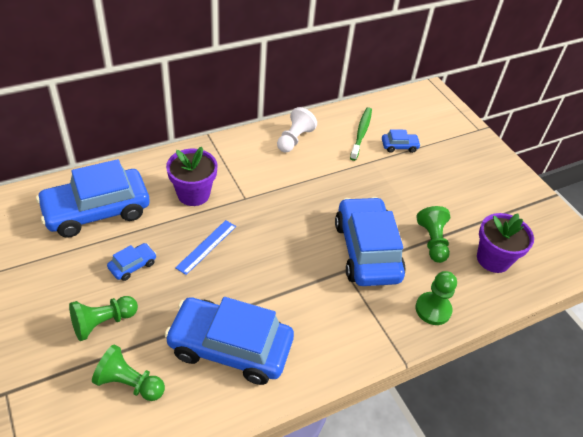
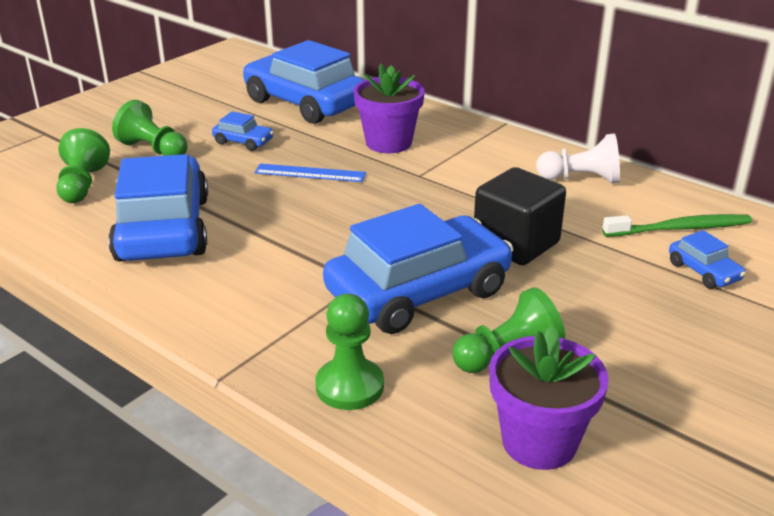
camera: 70 degrees right, 15 degrees down
(342, 194) = (516, 244): none -> black cube

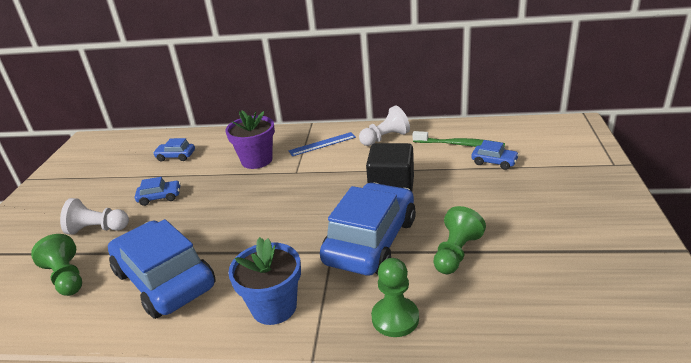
camera: 30 degrees left, 0 degrees up
(153, 150) = (98, 229): green pawn -> white pawn
(237, 308) = (274, 307): none -> blue flower pot
(305, 103) = (176, 156): blue car -> blue car, size x0.42
(310, 173) = (227, 199): blue ruler -> blue ruler (322, 144)
(539, 442) = (523, 292): purple flower pot -> none
(680, 229) = (460, 144): green toothbrush -> green toothbrush turned 60 degrees clockwise

